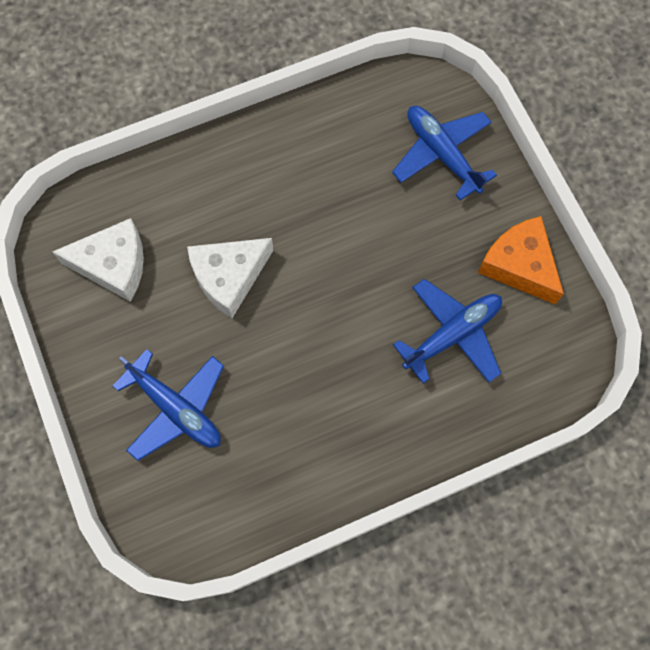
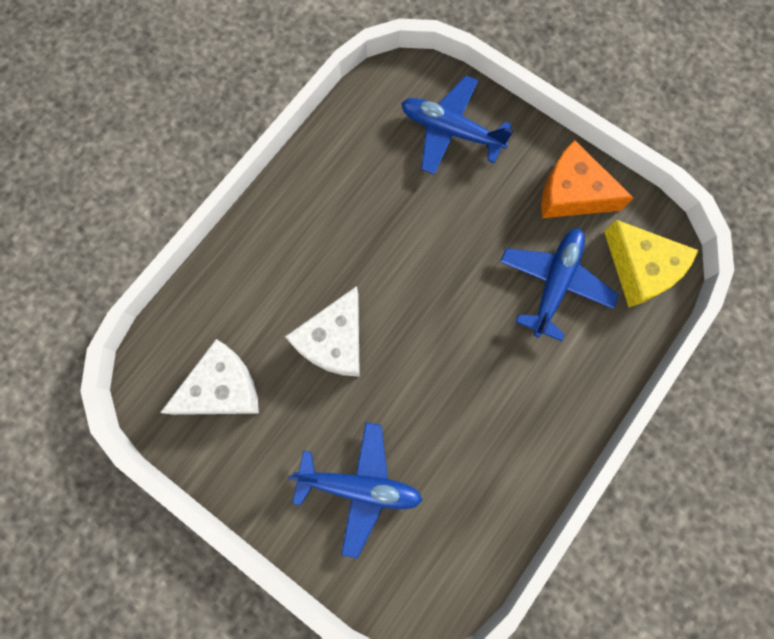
camera: 30 degrees left, 5 degrees up
(540, 365) = (640, 269): none -> yellow cheese

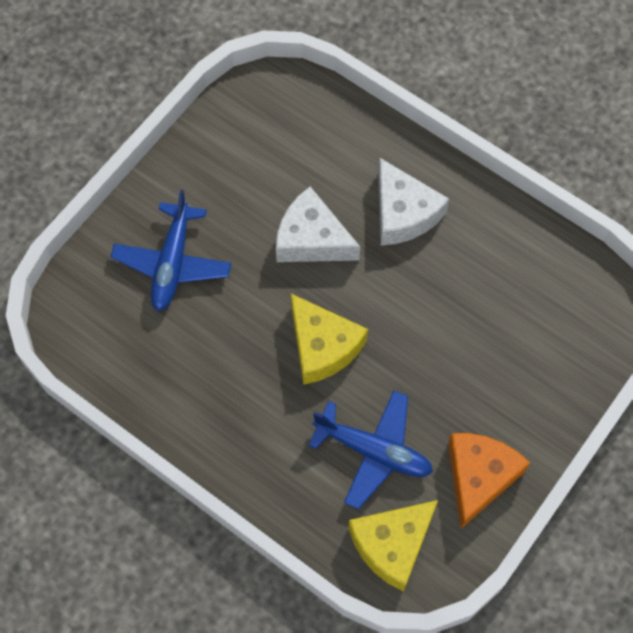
camera: 90 degrees right, 10 degrees down
(222, 388) = (266, 145): white cheese -> white cheese (403, 213)
(451, 131) = (546, 351): blue plane -> none
(451, 330) = (322, 346): none -> yellow cheese

